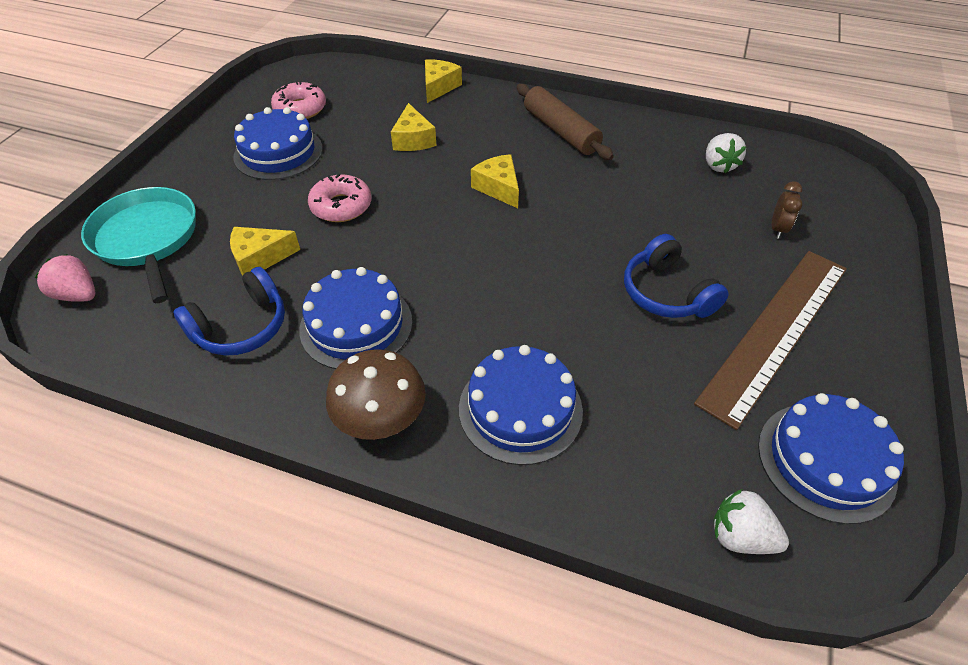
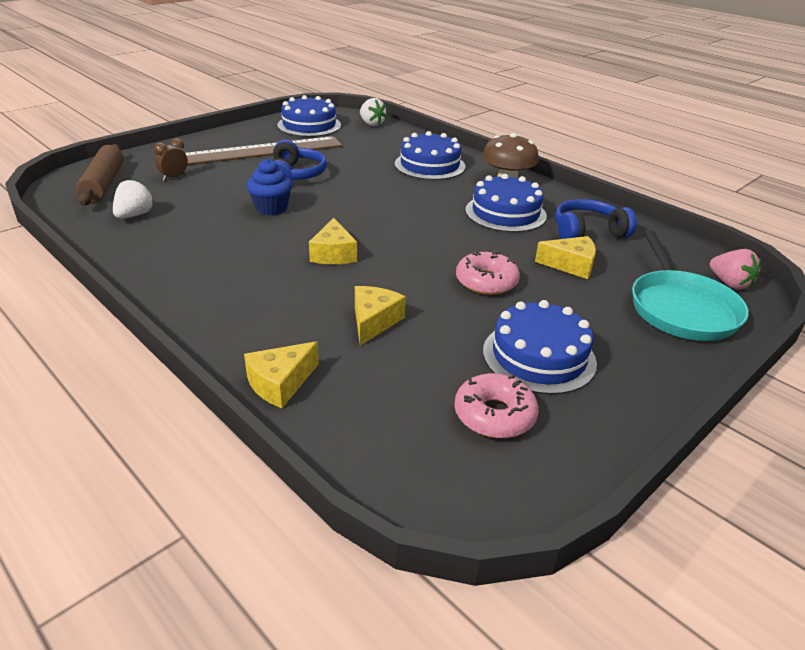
camera: 155 degrees left, 15 degrees down
(560, 131) = (214, 281): brown rolling pin -> brown rolling pin (103, 184)
(618, 223) = (271, 208): none -> blue cupcake

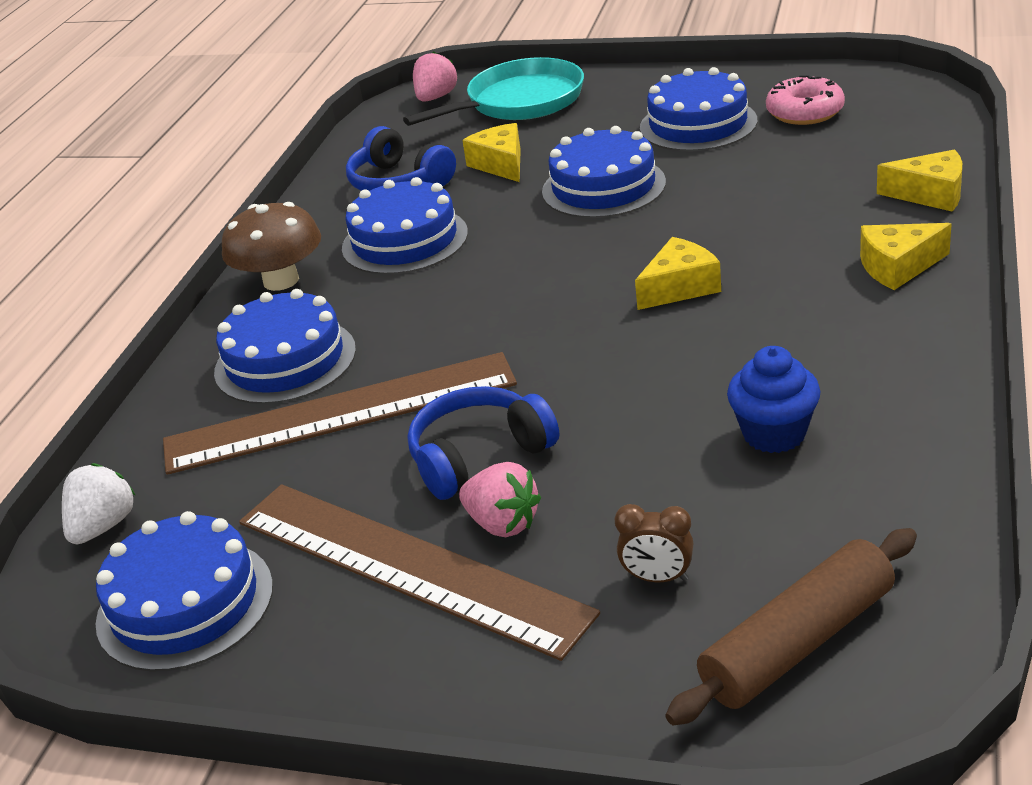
camera: 115 degrees left, 0 degrees up
(134, 215) = (833, 504): white strawberry -> none
(251, 167) = (502, 523): none -> pink strawberry
(271, 208) = (628, 401): blue cupcake -> blue cupcake (774, 433)
(371, 164) = (340, 413): none -> brown ruler
(374, 321) = (771, 202): yellow cheese -> yellow cheese (898, 267)
(486, 282) = (603, 187): pink donut -> blue cake

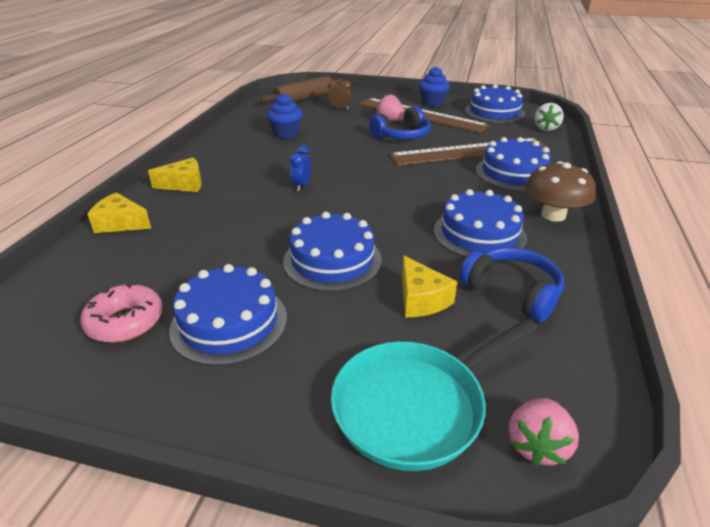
camera: 175 degrees right, 0 degrees up
(351, 650) = (432, 103): none -> blue cupcake
(680, 287) = (302, 186): yellow cheese -> blue clock

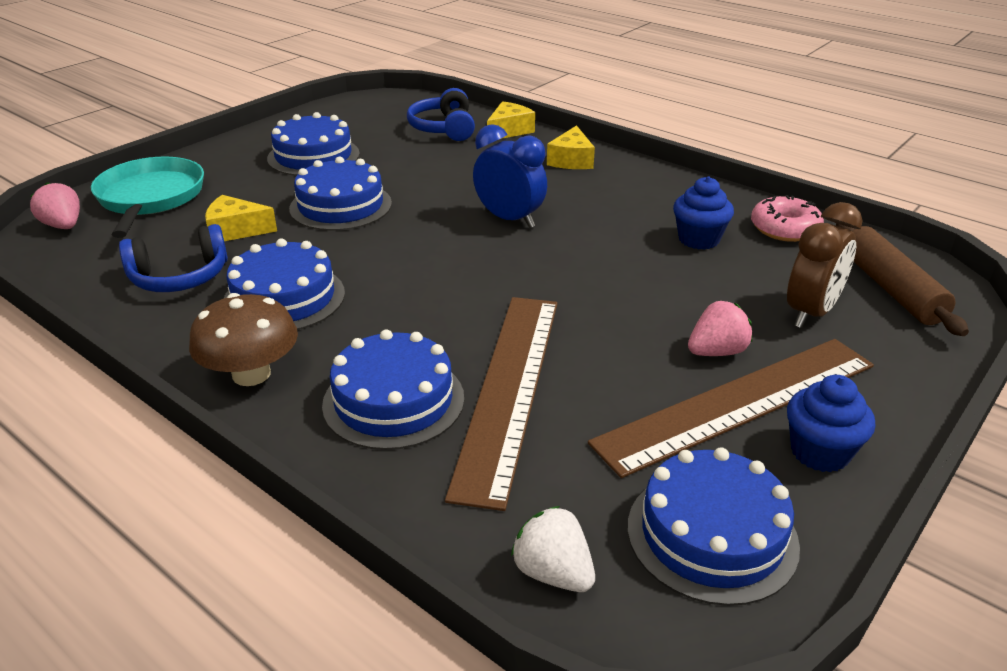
camera: 115 degrees right, 0 degrees up
(125, 322) = (359, 127): pink donut -> pink donut (784, 228)
(302, 186) = (509, 219): blue clock -> blue clock, size x1.81
(339, 109) = (810, 313): brown clock -> brown clock, size x1.81
(402, 136) = (630, 341): blue headphones -> blue headphones (444, 128)

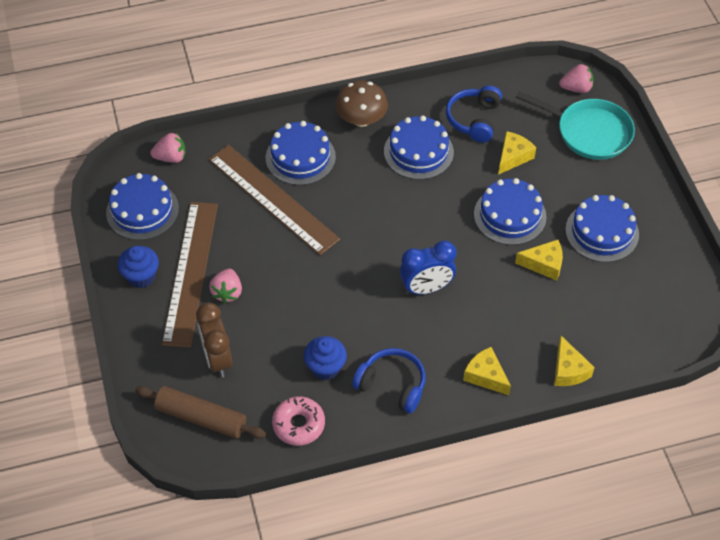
camera: 125 degrees right, 20 degrees up
(393, 171) = (544, 264): none -> yellow cheese
(444, 128) = (602, 331): blue headphones -> blue headphones (392, 385)
(553, 573) = (171, 157): white strawberry -> pink strawberry

